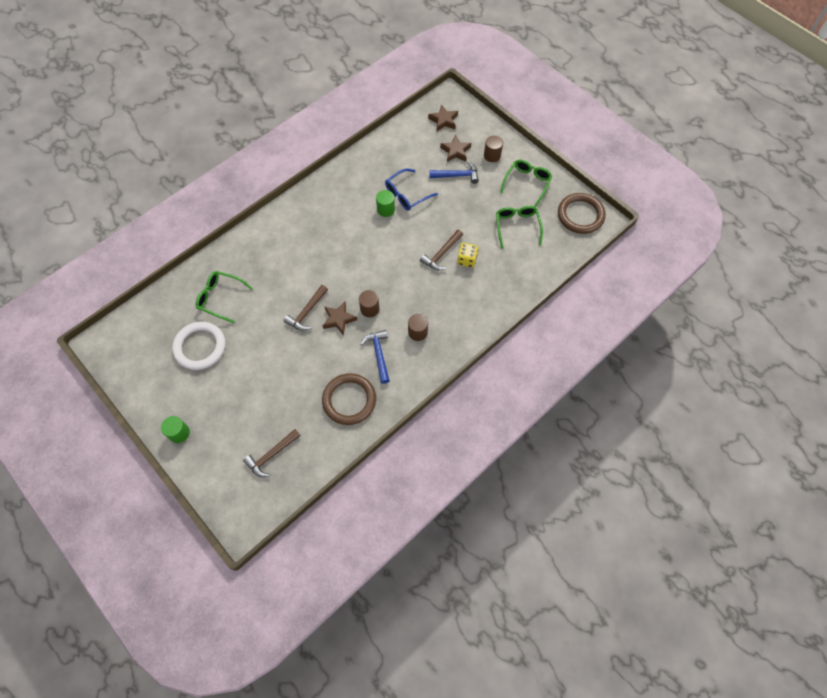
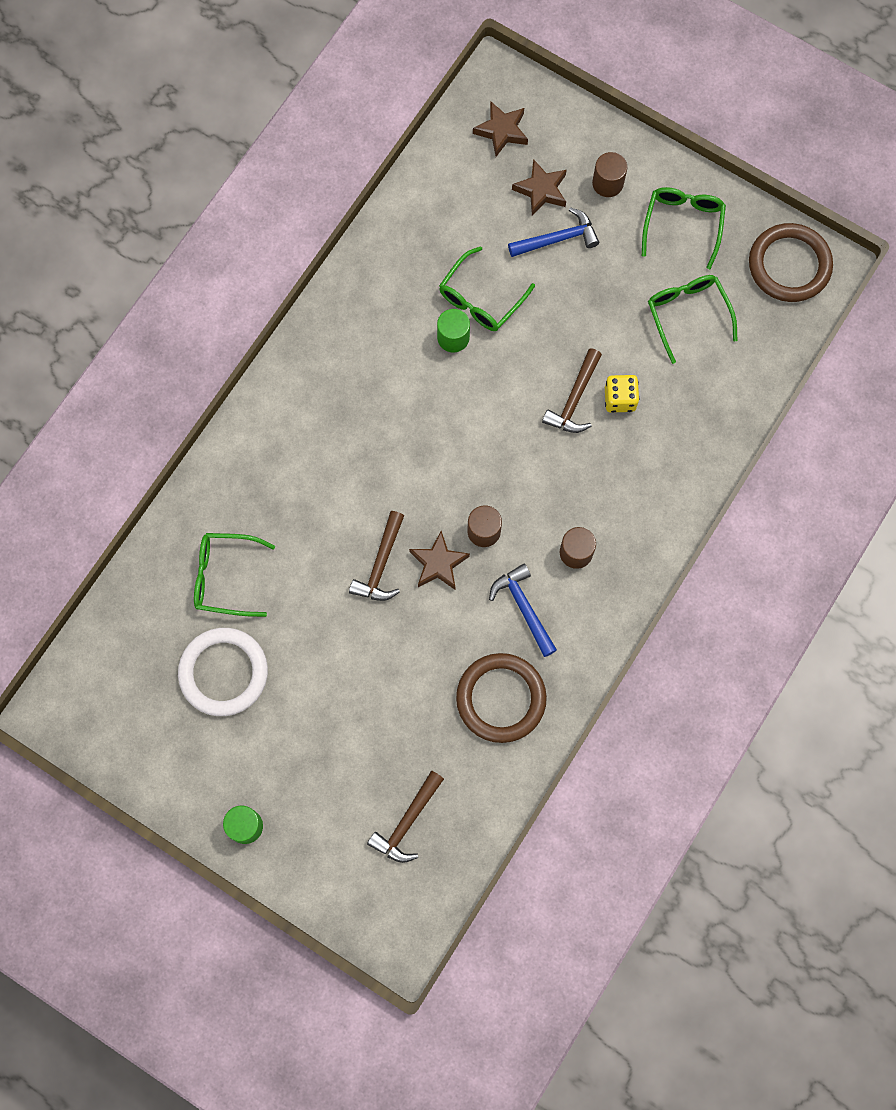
camera: 15 degrees left, 10 degrees up
(407, 194) = (481, 299): blue glasses -> green glasses

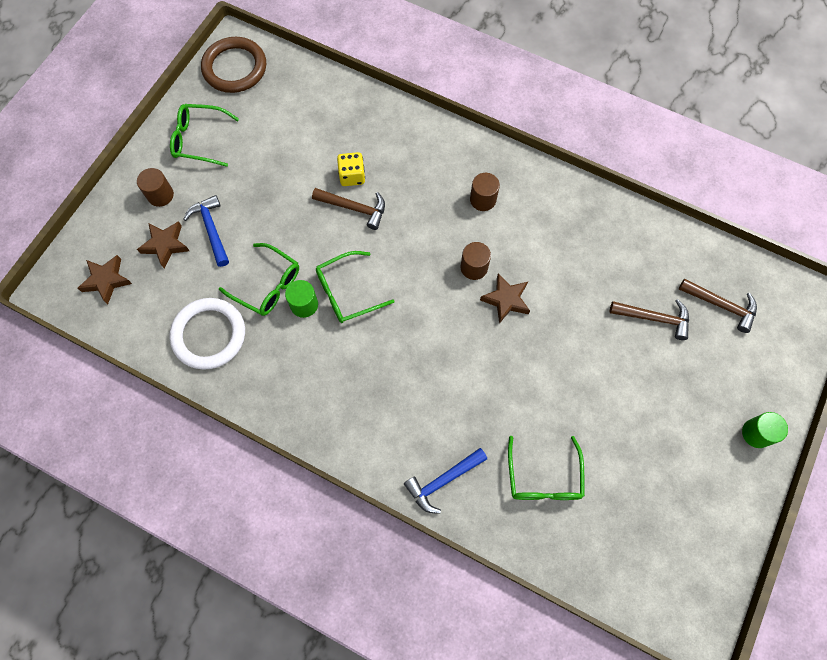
camera: 95 degrees left, 5 degrees down
(223, 673) = (630, 468): white ring -> white ring (209, 335)
(381, 564) = (513, 345): brown hammer -> brown hammer (654, 318)
(501, 698) = (609, 245): brown ring -> none
(523, 607) = (533, 234): blue hammer -> blue hammer (443, 481)
(687, 314) = (277, 133): green glasses -> green glasses (347, 292)

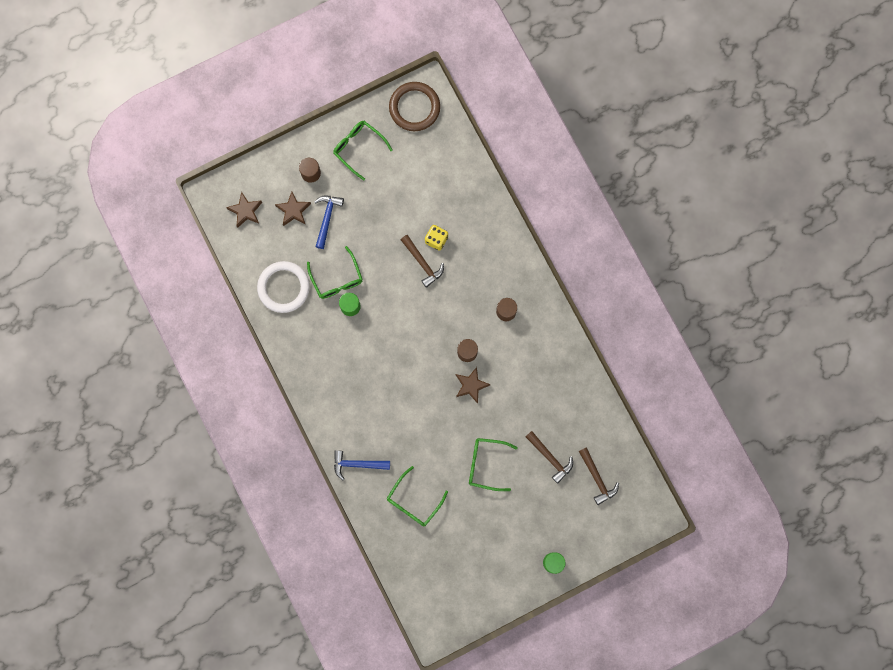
camera: 35 degrees right, 10 degrees up
(347, 292) = (380, 316): green glasses -> green glasses (486, 464)

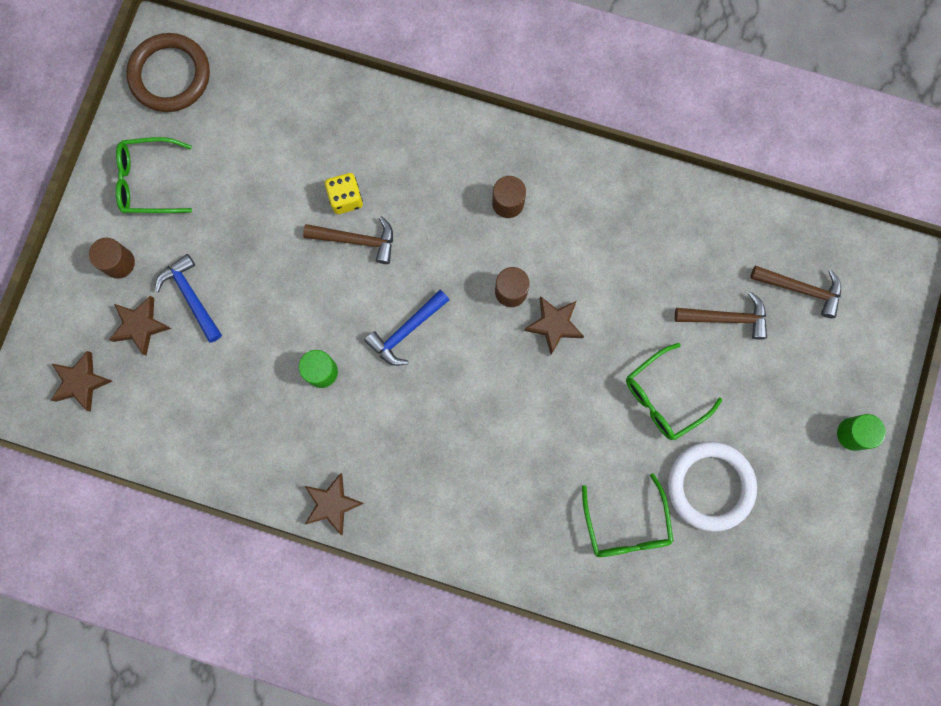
camera: 45 degrees left, 0 degrees up
(283, 287) = (218, 427): white ring -> white ring (710, 486)
(299, 368) = (332, 504): none -> brown star
(337, 279) = (273, 355): green glasses -> none
(357, 464) = (516, 549): blue hammer -> blue hammer (406, 331)

